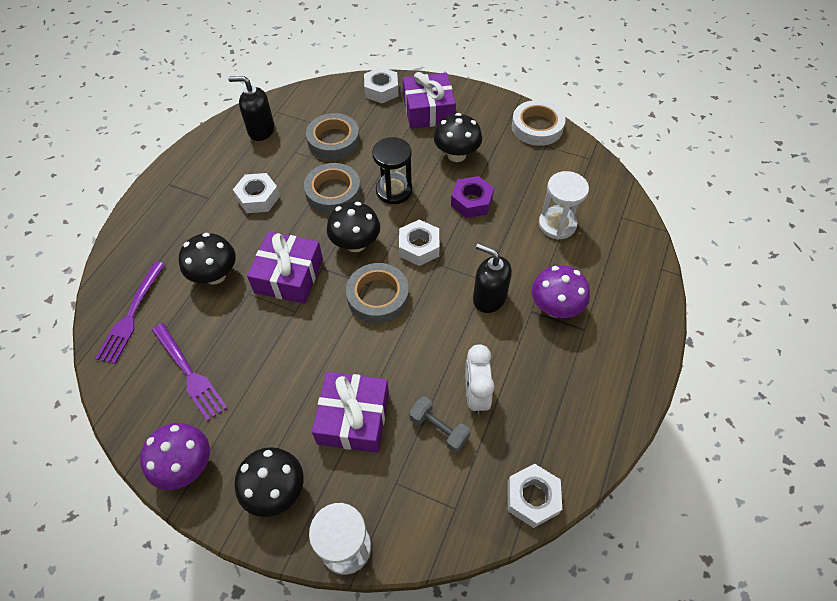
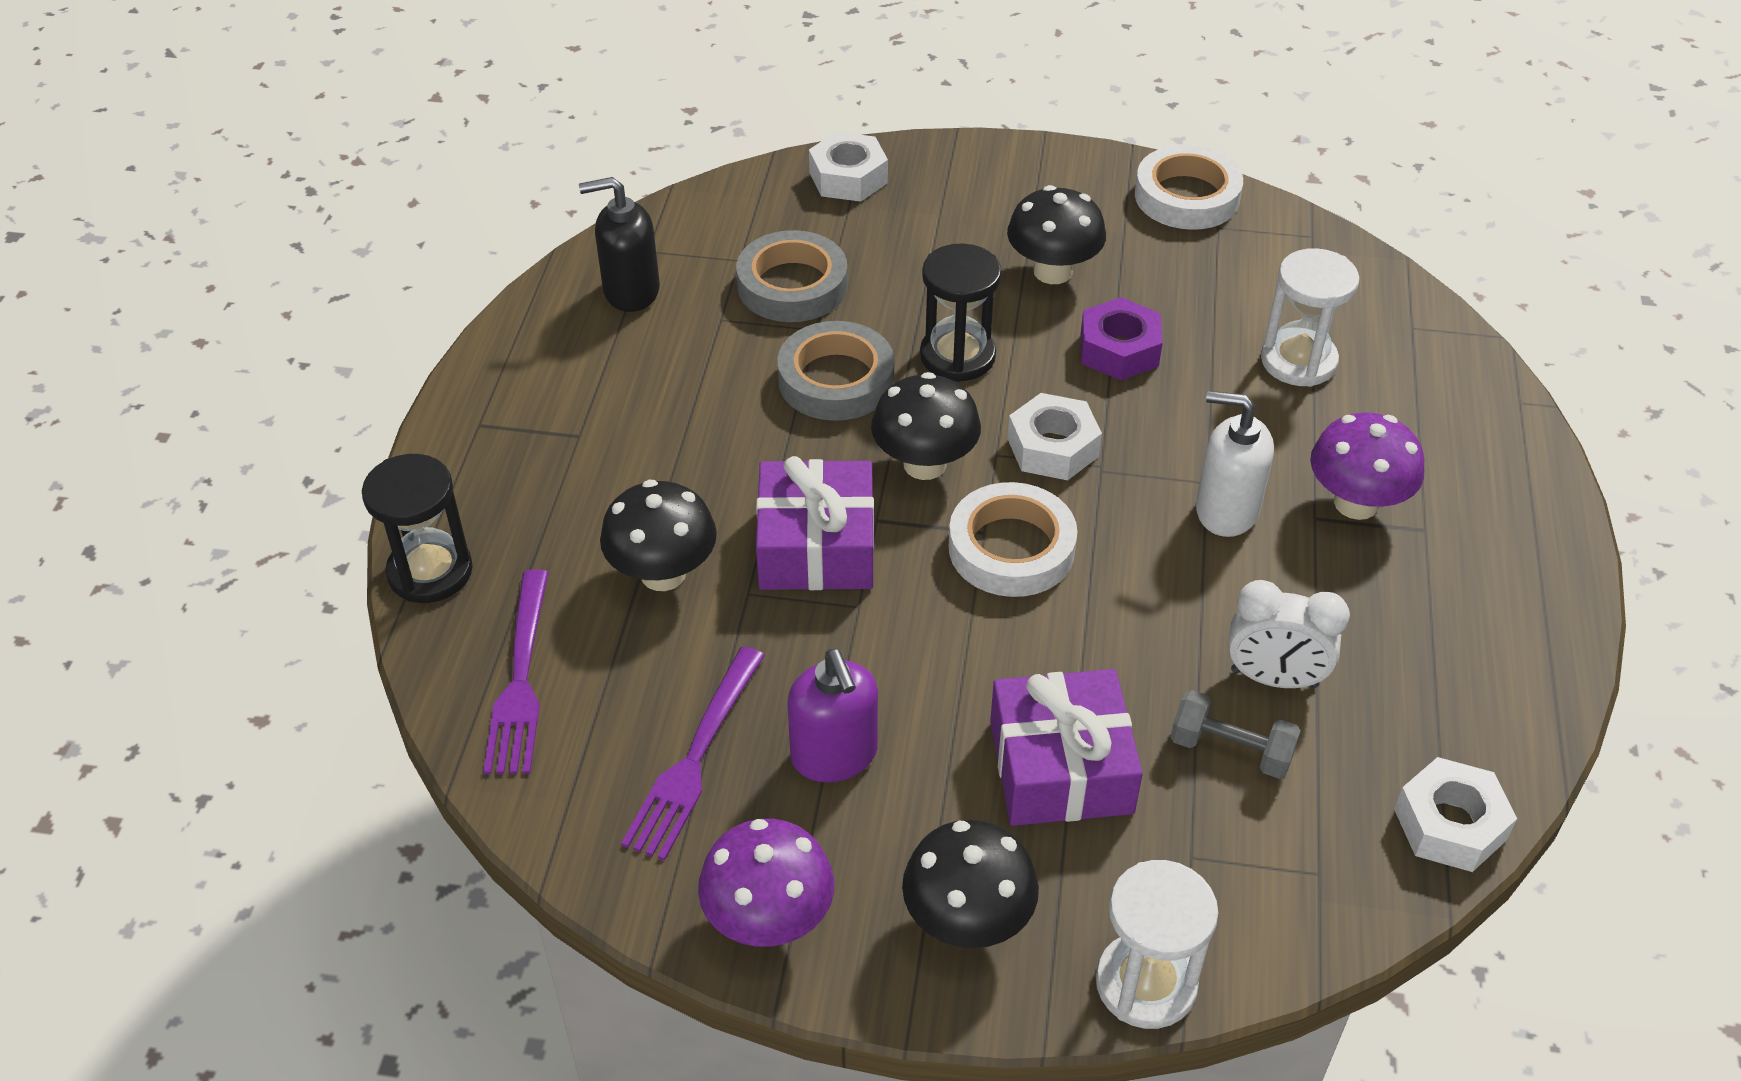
camera: 15 degrees left, 10 degrees down
(116, 252) = (430, 572): none -> black hourglass
(189, 373) = (695, 758): purple fork -> purple fork turned 75 degrees clockwise
(252, 387) = (834, 755): none -> purple soap dispenser
(258, 198) = (685, 417): white nut -> none
(378, 296) = (1011, 548): grey tape -> white tape
(428, 110) = (960, 200): purple gift -> none
(476, 394) = (1274, 678): white clock -> white clock turned 60 degrees counterclockwise
(489, 298) = (1226, 510): black soap dispenser -> white soap dispenser

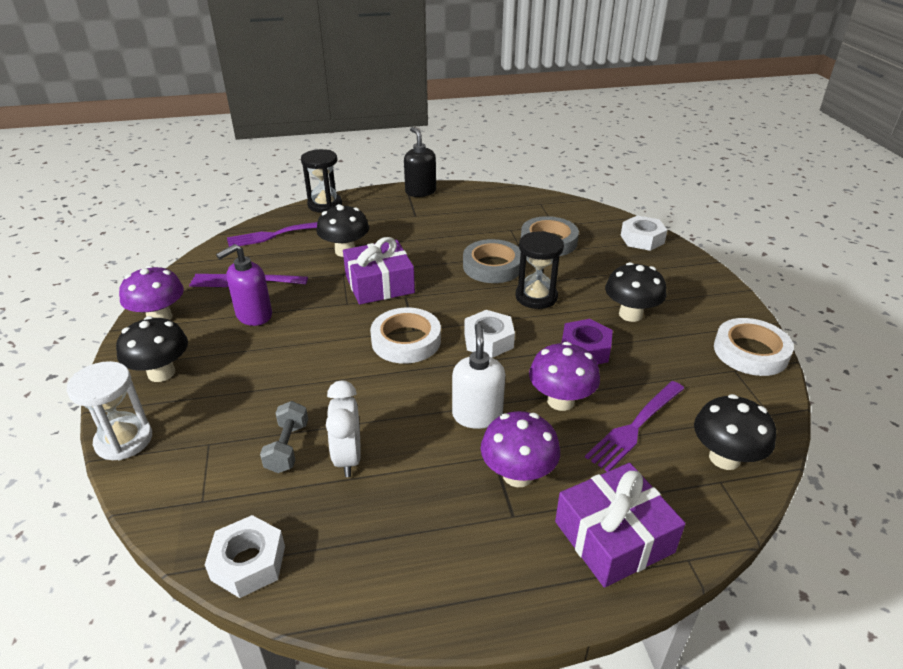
camera: 70 degrees right, 10 degrees down
(631, 291) = (511, 206): black soap dispenser -> black soap dispenser (420, 191)
(924, 464) = (450, 302): black mushroom -> black mushroom (724, 458)
(1061, 767) = (261, 385): purple gift -> purple gift (613, 537)
(1224, 414) = (560, 401): none -> purple mushroom
(1298, 361) = (635, 427): white hourglass -> purple fork

